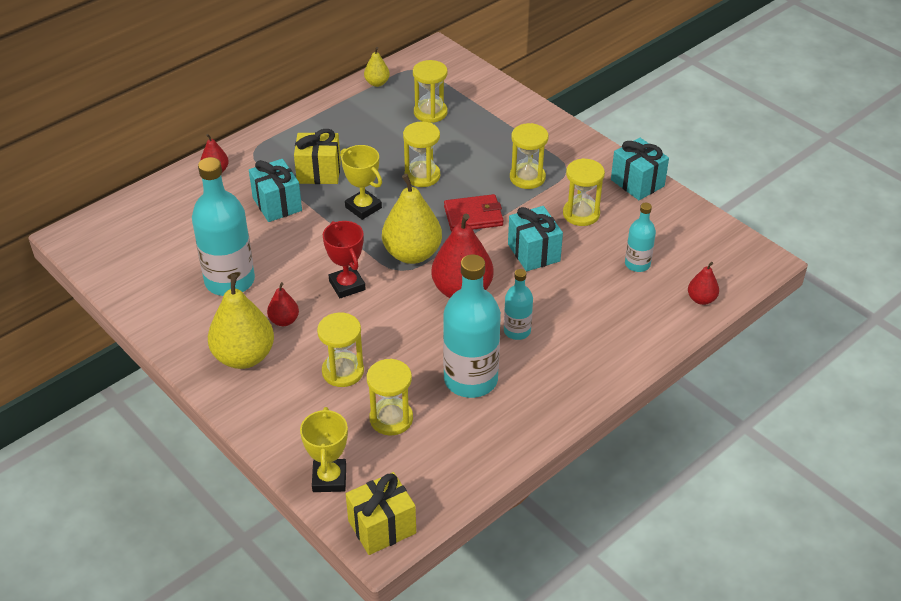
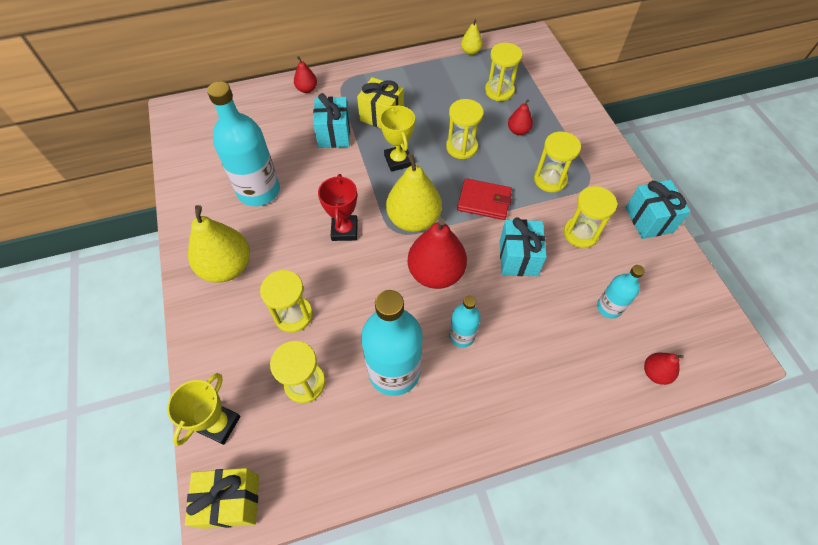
camera: 25 degrees right, 15 degrees up
(284, 320) = (277, 245): red pear -> red pear (518, 131)

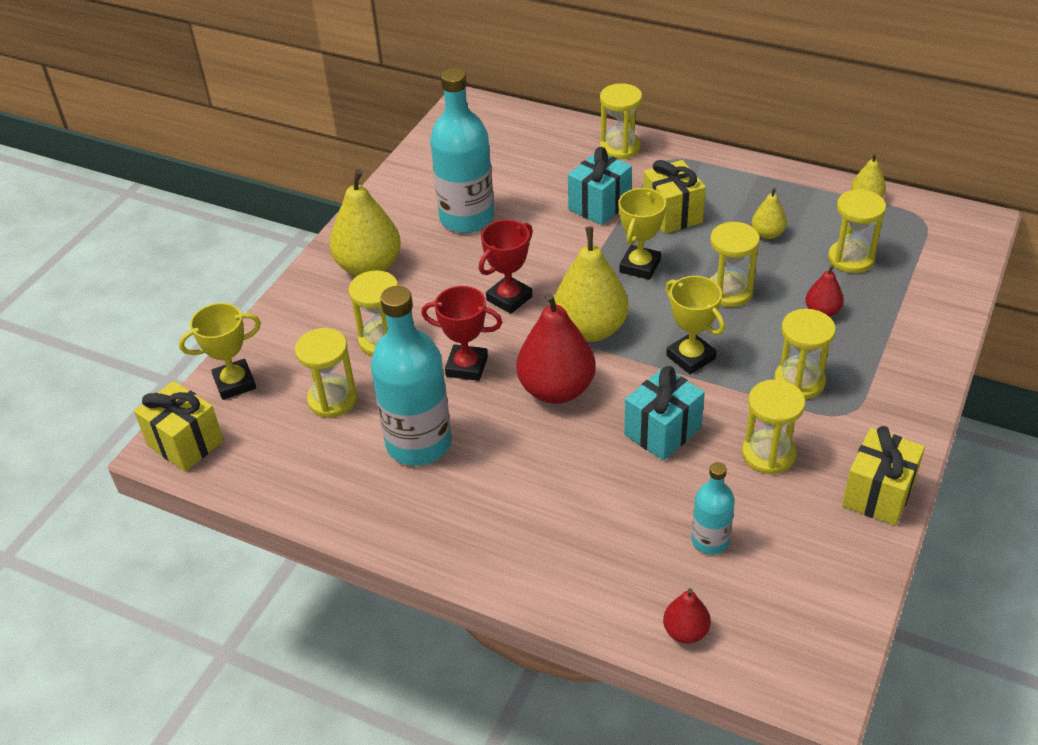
camera: 45 degrees right, 15 degrees down
(307, 89) = (620, 148): red pear -> yellow hourglass
(367, 295) = (466, 366): none -> red trophy
(444, 100) = (767, 234): none -> yellow pear
(462, 336) = (517, 459): turquoise bottle -> none
(484, 201) = (690, 357): red wallet -> yellow trophy
(649, 220) = (878, 494): turquoise gift -> yellow gift

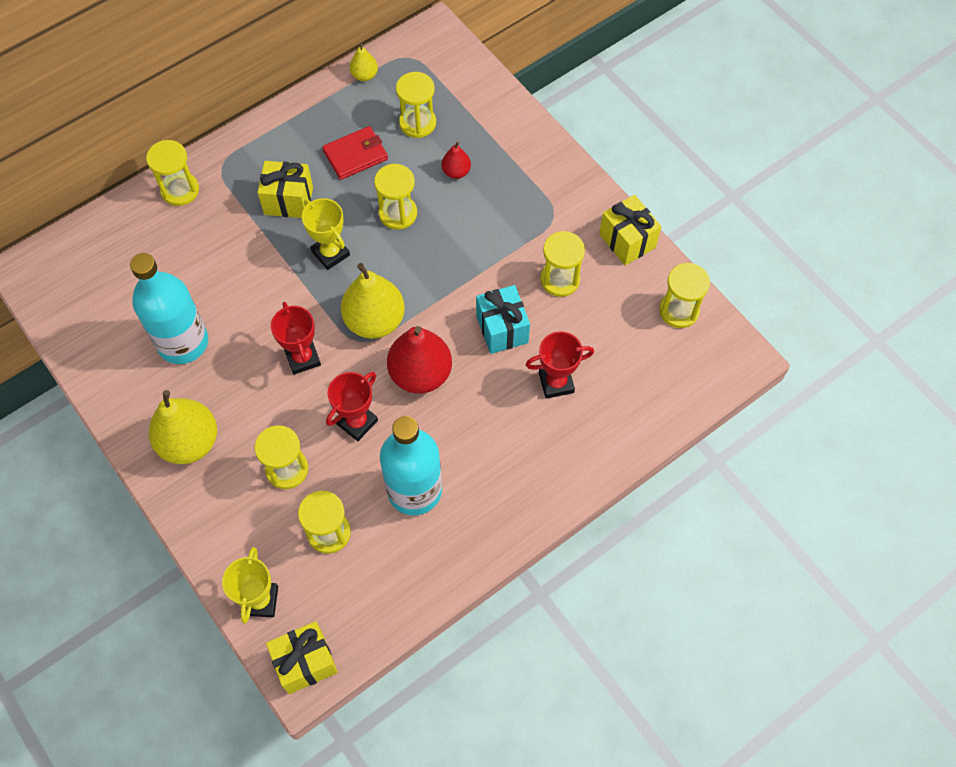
camera: 65 degrees left, 20 degrees up
(599, 205) = (240, 242): turquoise gift -> none
(632, 507) = (556, 382): none -> red trophy
(685, 632) = (668, 405): red pear -> none
(690, 357) = (445, 274): yellow trophy -> none
(710, 541) = (608, 353): turquoise bottle -> none
(767, 234) = (355, 155): yellow pear -> red wallet
(799, 381) = (510, 224): yellow hourglass -> yellow hourglass (679, 310)

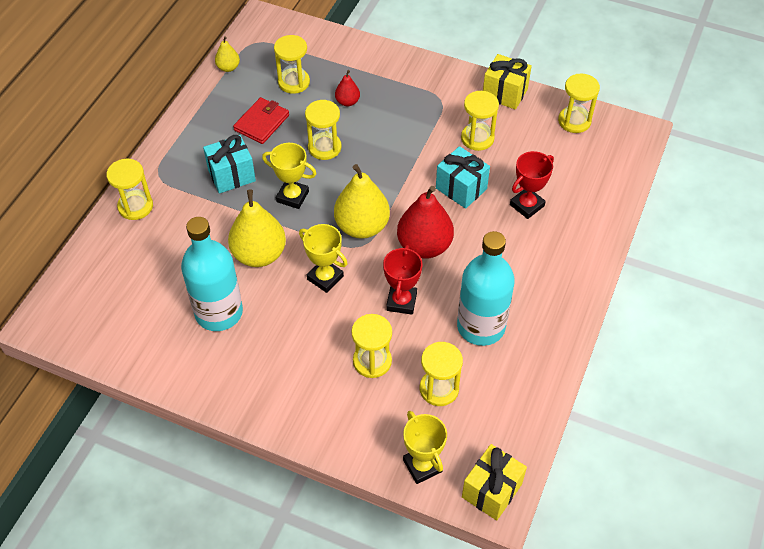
camera: 30 degrees left, 10 degrees down
(189, 442) = (278, 381): yellow pear -> yellow pear (259, 254)
(288, 200) = (231, 175): yellow gift -> turquoise gift
(302, 358) = (325, 278): red trophy -> yellow trophy

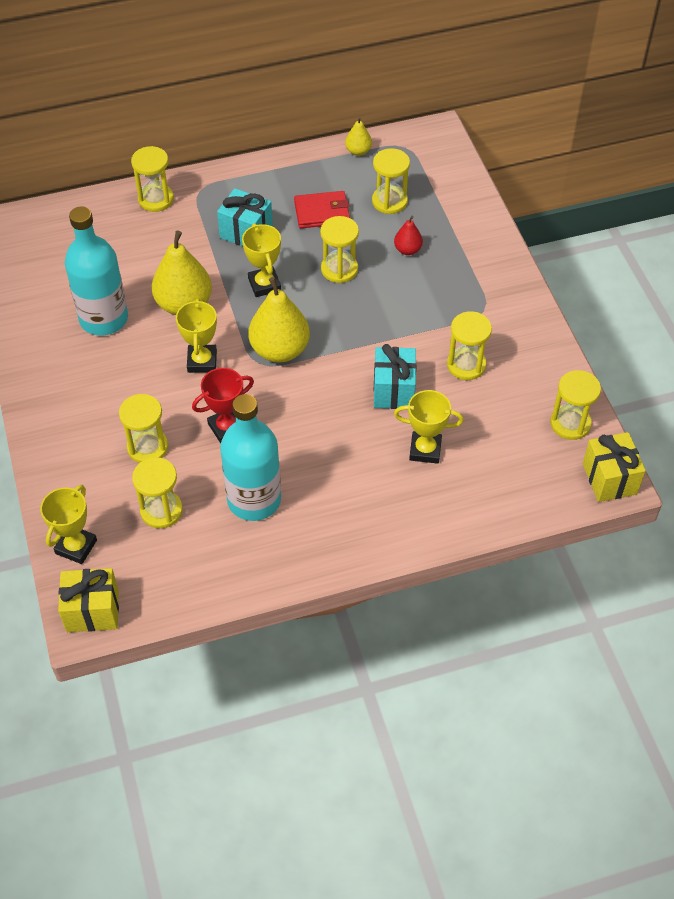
camera: 50 degrees right, 0 degrees up
(424, 246) = (302, 405): red pear -> none
(504, 93) = (545, 350): yellow gift -> yellow gift (609, 479)
(527, 205) = (425, 450): red trophy -> yellow trophy

